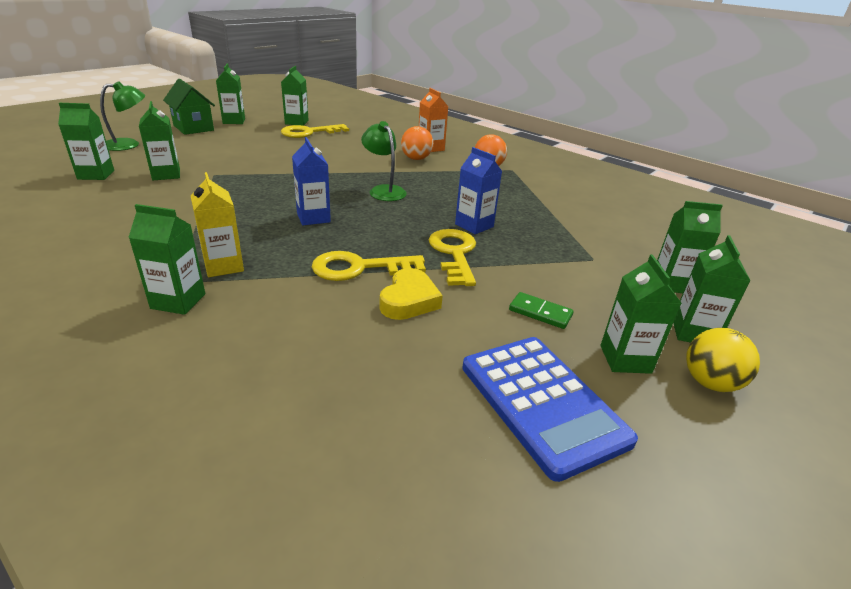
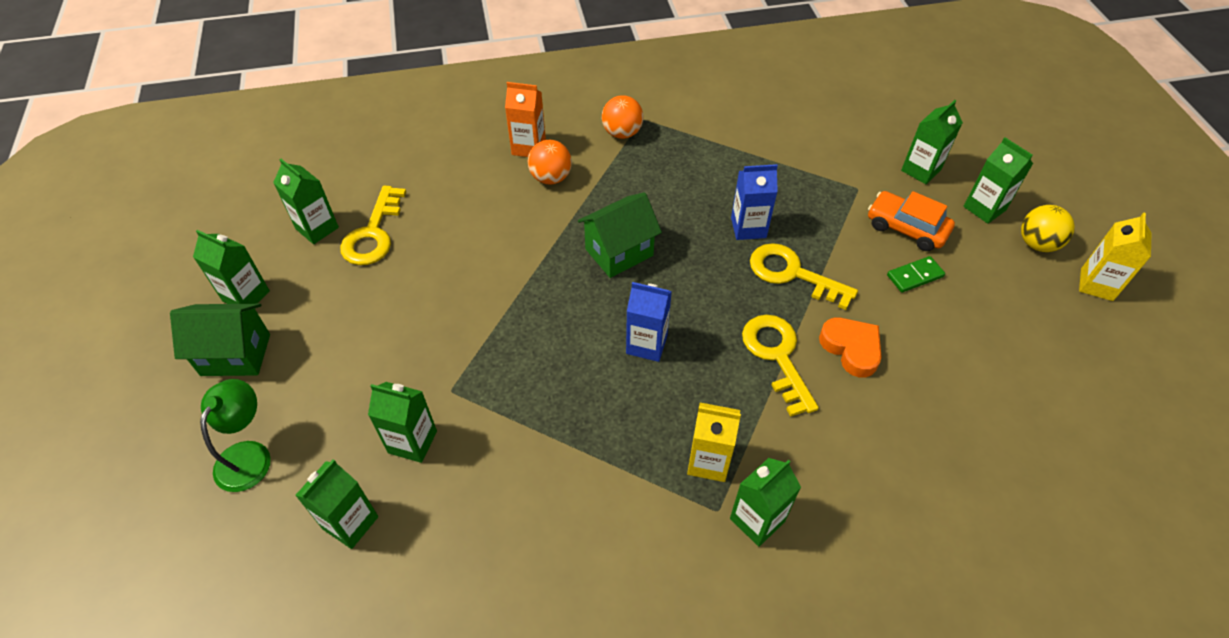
camera: 50 degrees left, 20 degrees up
(359, 268) = (777, 356): yellow key -> yellow key turned 135 degrees clockwise
(384, 190) = (619, 252): green lamp -> green house
(409, 300) = (851, 348): yellow heart -> orange heart
(542, 402) = (1014, 344): blue calculator -> none
(590, 294) = (906, 228): none -> orange car
(625, 359) = (993, 268): green carton -> none
(731, 452) = (1096, 284): none -> yellow carton

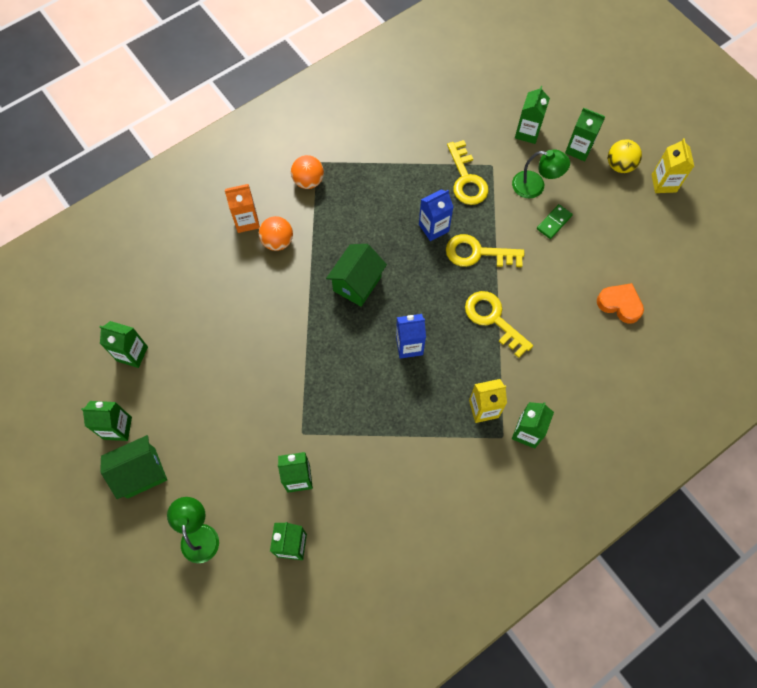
camera: 25 degrees left, 15 degrees up
(373, 233) = (176, 341): yellow key -> yellow key (466, 179)
(851, 348) = (535, 294): orange heart -> orange heart (620, 304)
(906, 228) = (535, 186): orange car -> green lamp

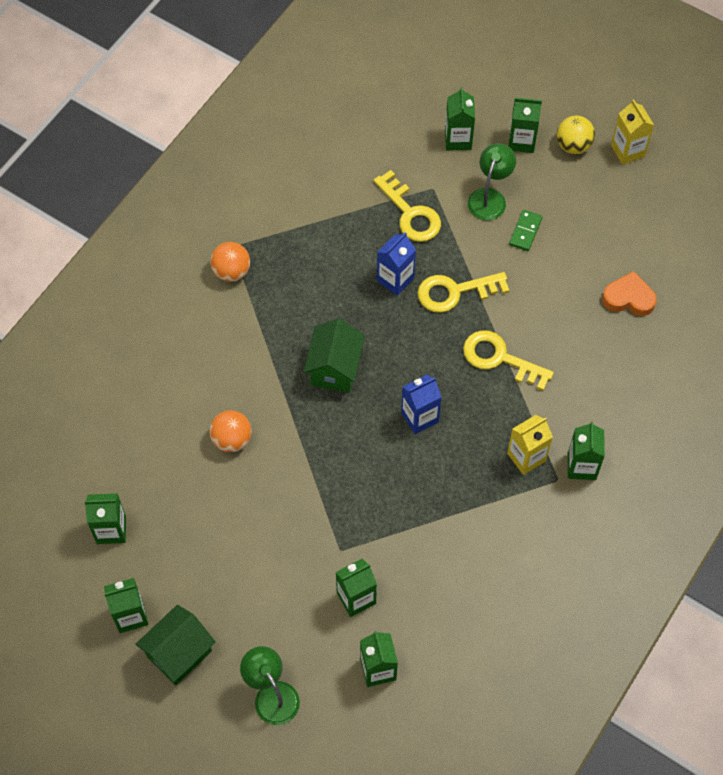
camera: 20 degrees left, 5 degrees down
(246, 221) = (179, 339): orange carton -> none
(277, 241) = (225, 351): orange ball -> orange ball (232, 439)
(535, 186) = (489, 197): green lamp -> green lamp turned 60 degrees counterclockwise

